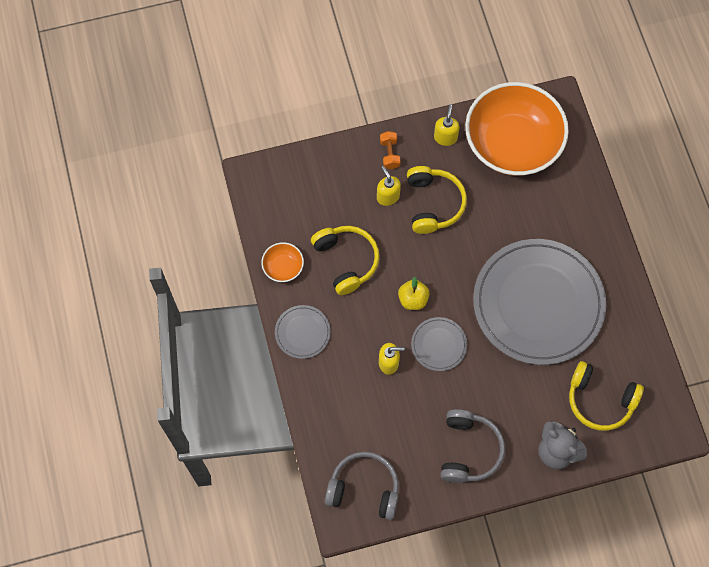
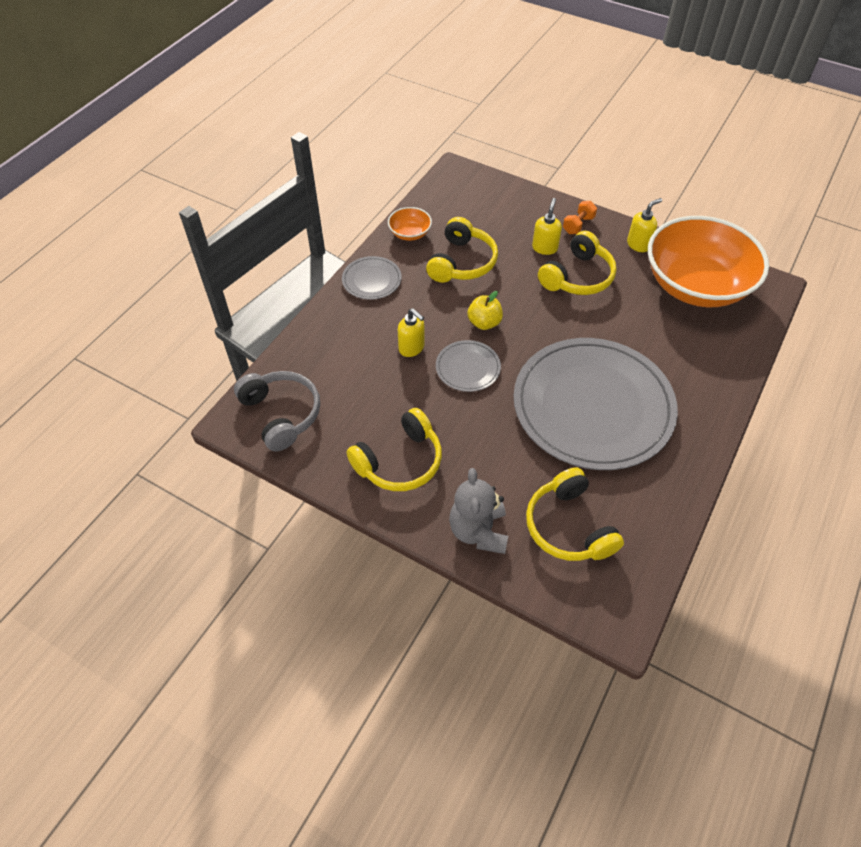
camera: 45 degrees right, 15 degrees down
(469, 450) = (400, 461): grey headphones -> yellow headphones

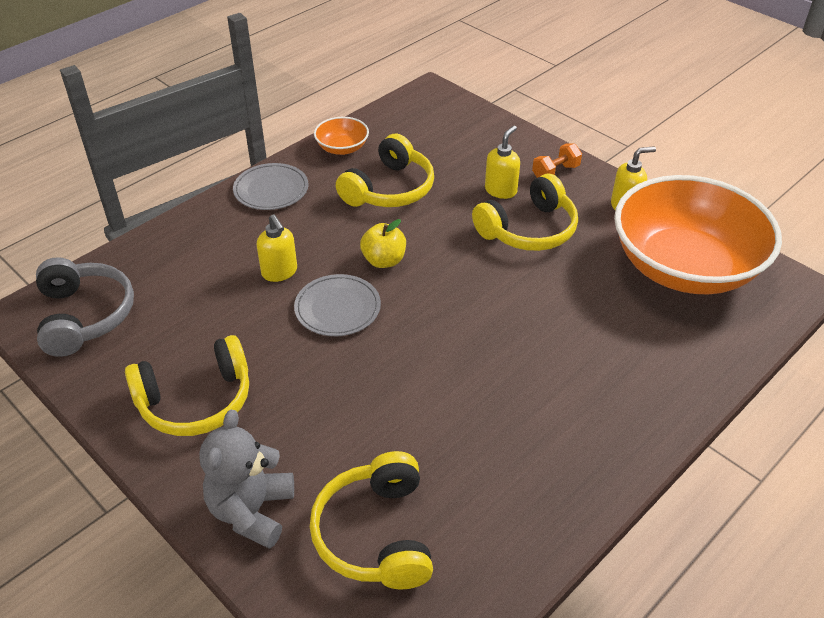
camera: 15 degrees right, 10 degrees down
(593, 406) = (479, 387): grey plate -> none

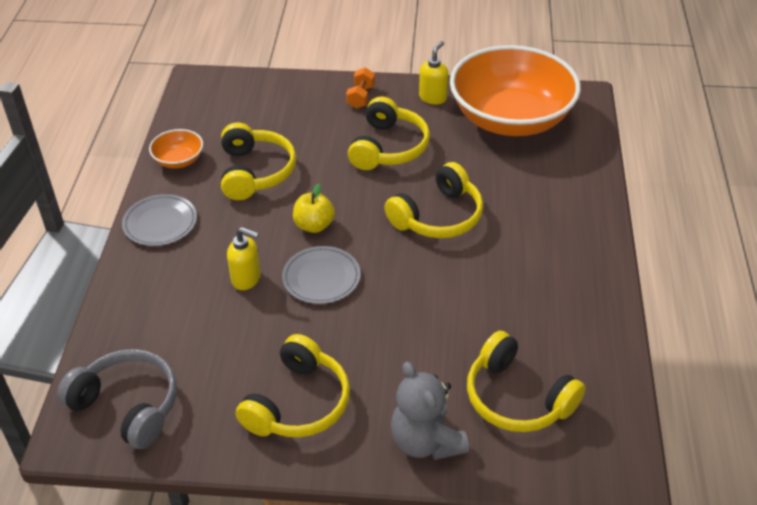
camera: 40 degrees left, 0 degrees up
(501, 190) = (338, 130): yellow soap dispenser -> none
(502, 317) = (438, 217): none -> yellow headphones

